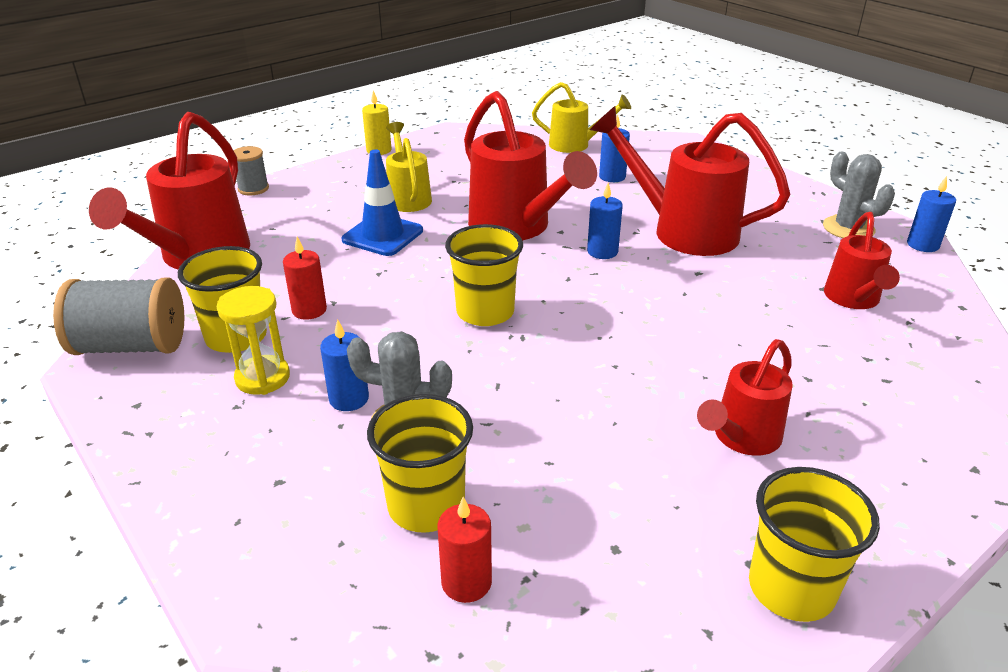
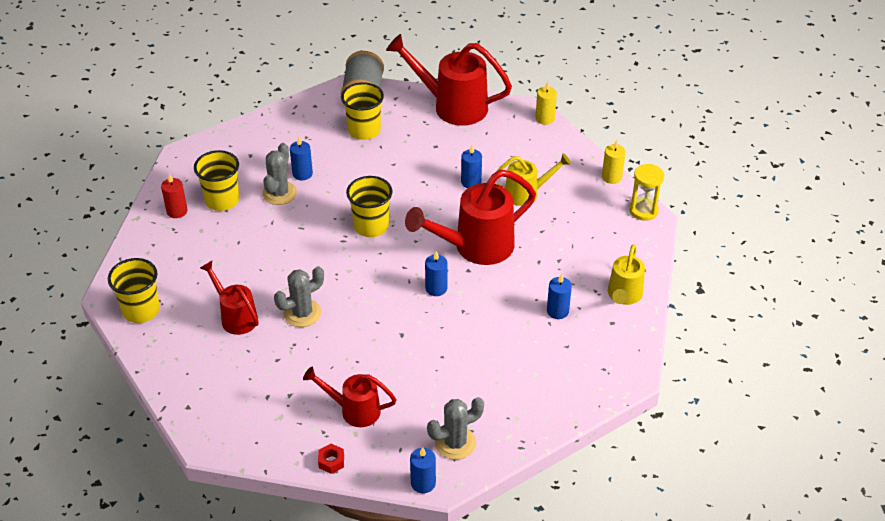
camera: 95 degrees right, 10 degrees up
(253, 189) = (545, 118): grey spool -> yellow candle
(262, 378) = (326, 143): yellow hourglass -> yellow hourglass (643, 210)
(309, 310) = (386, 155): red candle -> none
(382, 235) = (471, 182): blue traffic cone -> blue candle
(683, 231) = (461, 338): red watering can -> none
(699, 363) = (302, 313): none -> grey cactus
(951, 310) = (331, 461): none -> red nut

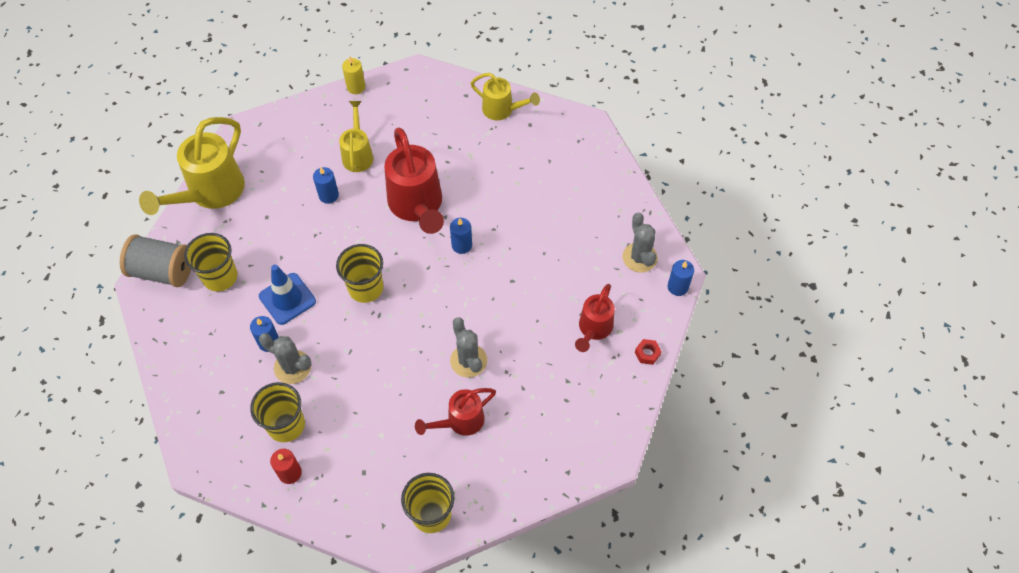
camera: 80 degrees left, 15 degrees up
(349, 176) = (287, 299): none -> blue traffic cone
(452, 106) = (210, 193): red watering can -> yellow watering can
(545, 118) = (258, 120): yellow candle -> none
(557, 311) = (509, 159): blue candle -> none
(643, 210) = (405, 74): yellow hourglass -> none

